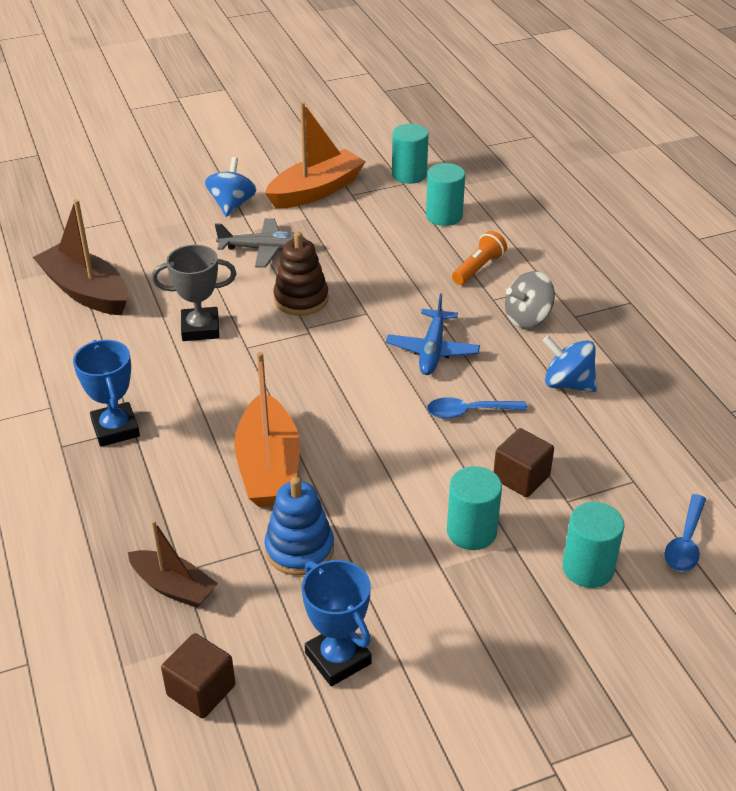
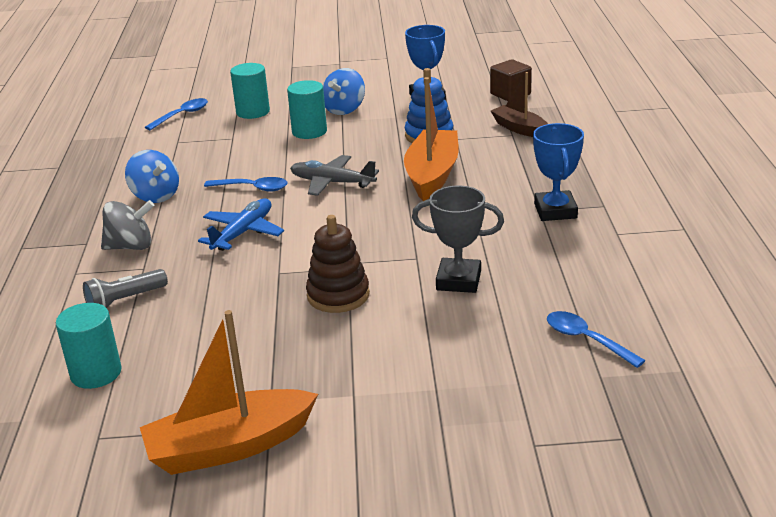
camera: 160 degrees left, 10 degrees down
(86, 292) = (586, 340): brown boat -> blue spoon
(232, 205) = (364, 443): blue spinning top -> blue spinning top (344, 109)
(264, 249) = (350, 362): grey plane -> grey plane (332, 183)
(409, 174) = (76, 453): turquoise cylinder -> none
(478, 268) = (125, 300): orange flashlight -> grey flashlight
(521, 477) = (251, 151): brown cube -> none

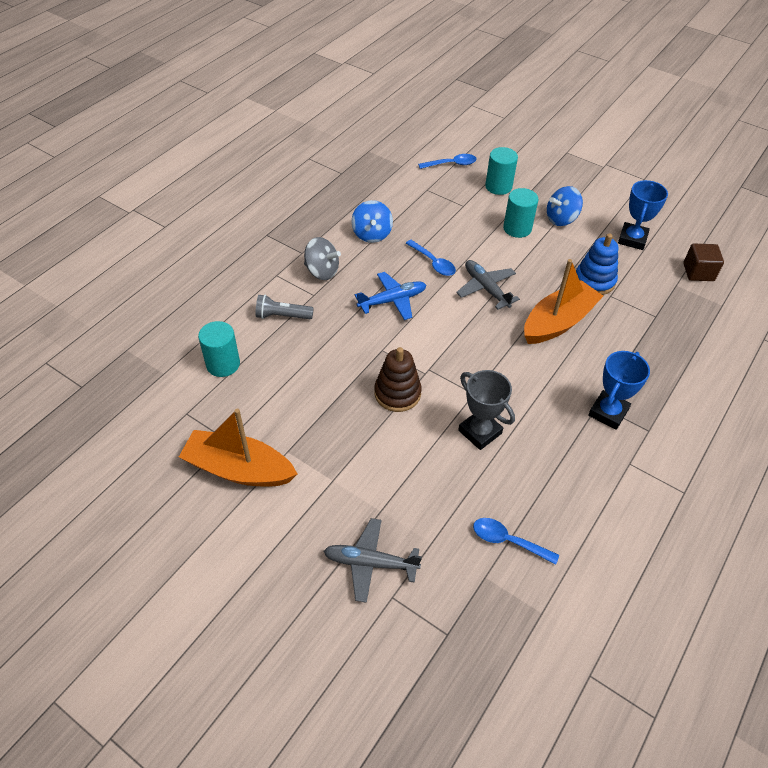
camera: 35 degrees right, 20 degrees up
(478, 433) = (370, 563): none -> grey plane
(519, 129) = (667, 313): brown boat -> none
(586, 340) = (508, 541): blue spoon -> blue spoon turned 60 degrees counterclockwise

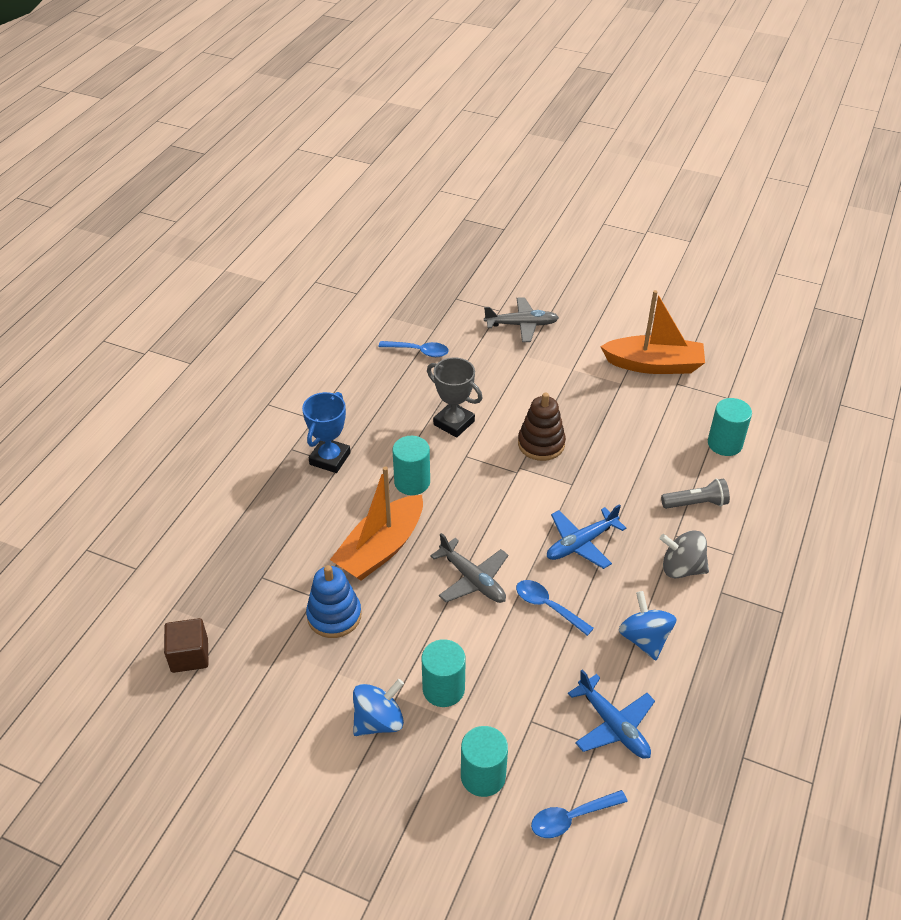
camera: 170 degrees right, 5 degrees down
(412, 196) = (613, 725): none -> blue plane
(528, 375) = (412, 482): none -> turquoise cylinder
(632, 239) = (273, 700): blue trophy -> none

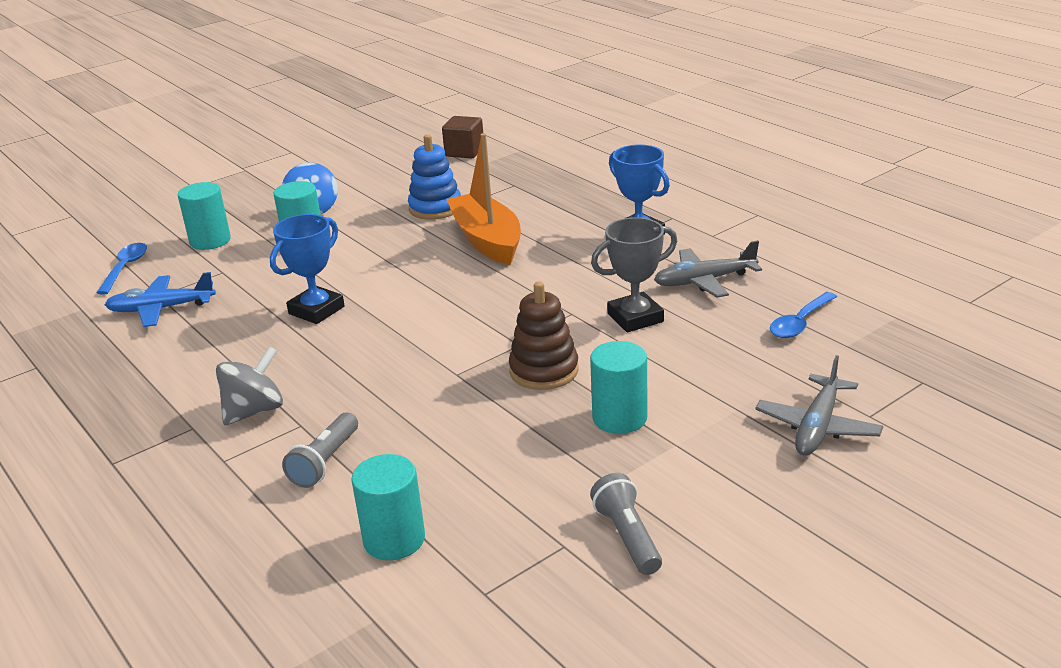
camera: 120 degrees right, 15 degrees down
(412, 482) = (560, 272): turquoise cylinder -> turquoise cylinder (619, 418)
(472, 579) = (396, 278): grey plane -> grey plane (704, 281)
(548, 606) = (316, 310): blue spoon -> blue trophy
(581, 543) = (366, 353): blue plane -> none
(644, 639) = (211, 354): blue spinning top -> none
(653, 365) = (627, 536): orange boat -> grey flashlight

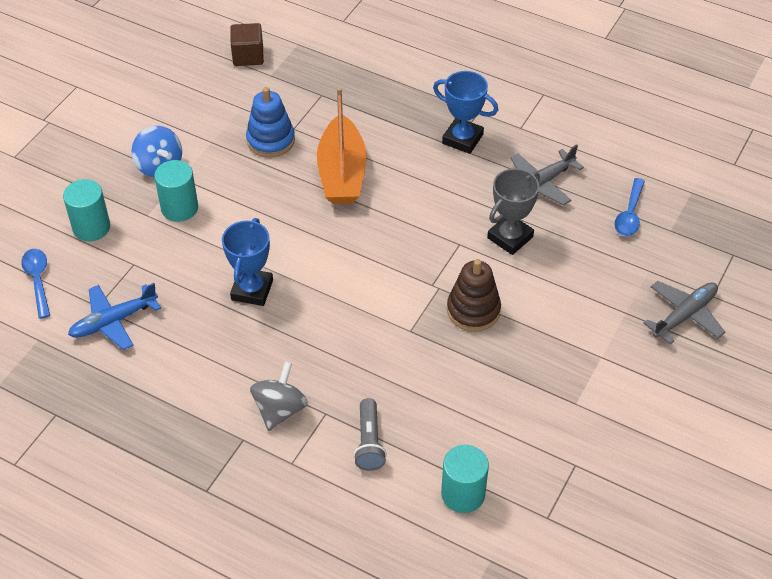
camera: 25 degrees left, 20 degrees up
(487, 240) = (342, 173): orange boat -> orange boat turned 135 degrees counterclockwise
(619, 418) = (552, 342): turquoise cylinder -> none
(627, 536) = (611, 445): grey flashlight -> none
(817, 427) = (684, 315): grey plane -> grey plane turned 135 degrees counterclockwise

